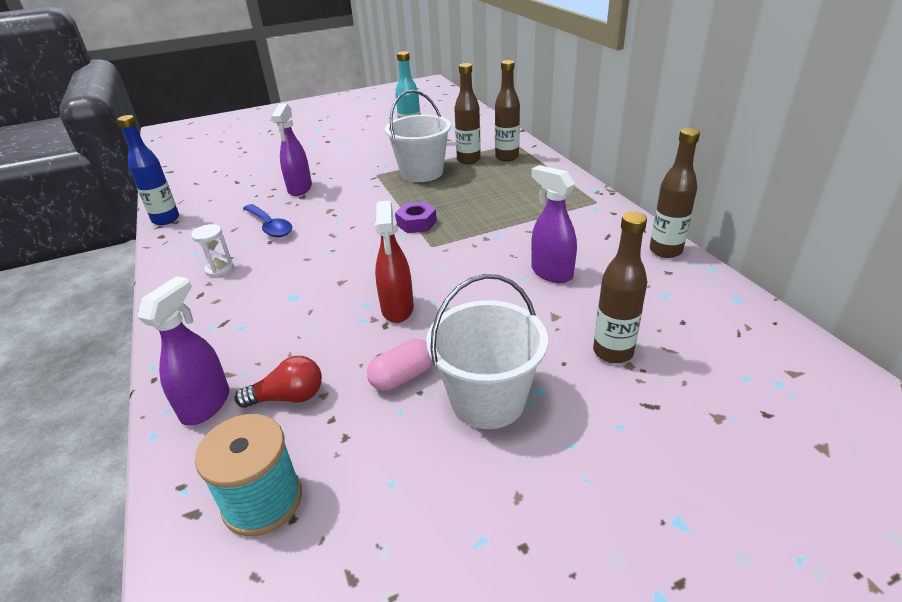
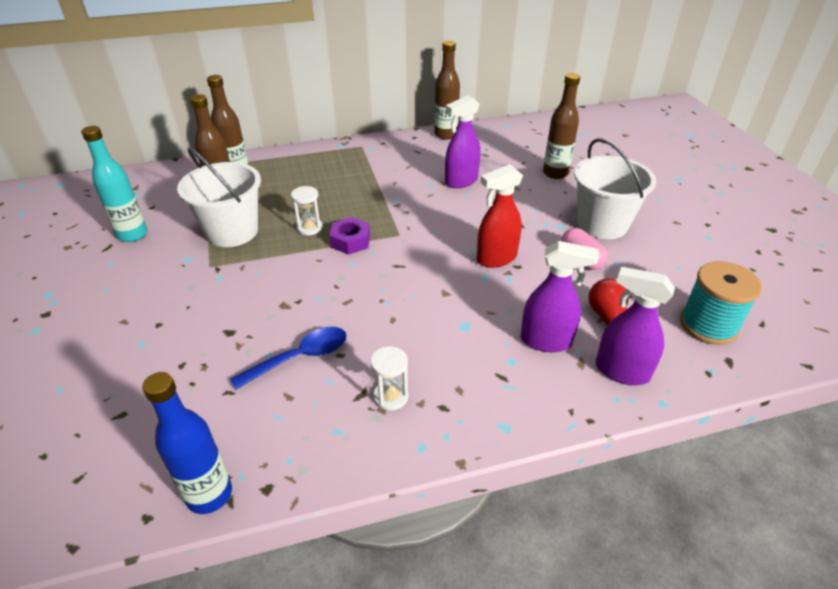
camera: 85 degrees left, 5 degrees up
(300, 189) = (203, 335): purple spray bottle -> purple spray bottle (546, 341)
(397, 309) = (496, 258): red spray bottle -> red spray bottle turned 150 degrees clockwise
(433, 201) = (309, 228): none -> white hourglass

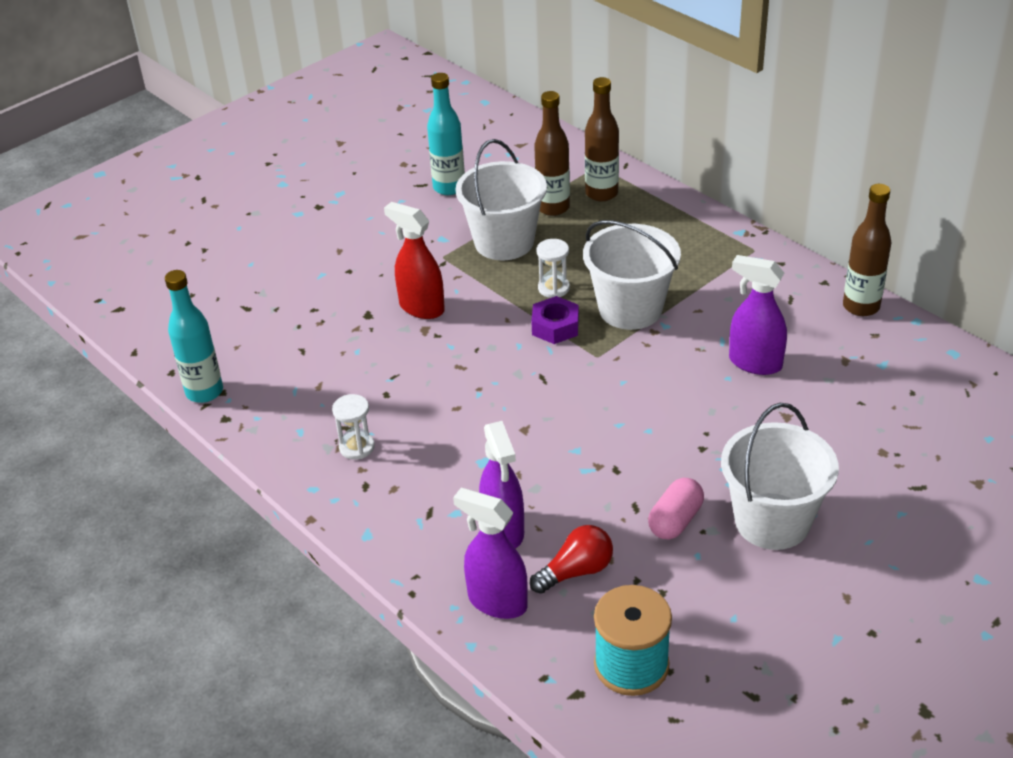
camera: 65 degrees right, 0 degrees up
(209, 494) = (204, 392): blue bottle -> turquoise bottle
(300, 357) = (366, 371): blue spoon -> none
(366, 205) = (630, 309): none -> white bucket
(496, 258) = (616, 447): red spray bottle -> red spray bottle (421, 307)
(555, 173) = (862, 442): brown bottle -> none
(621, 371) = (497, 602): purple spray bottle -> purple spray bottle turned 60 degrees counterclockwise

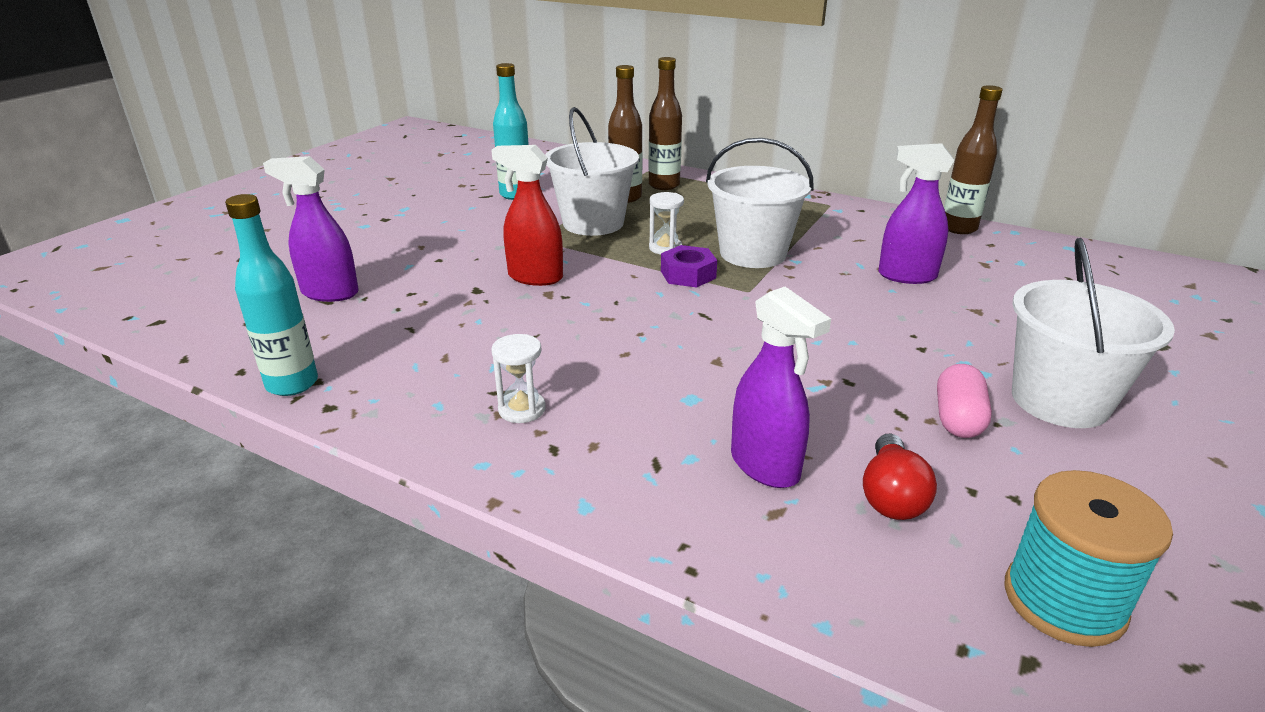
camera: 20 degrees left, 10 degrees down
(497, 602) = (818, 555): purple spray bottle -> purple spray bottle (329, 293)
(576, 571) = (891, 495): red light bulb -> red light bulb turned 150 degrees clockwise

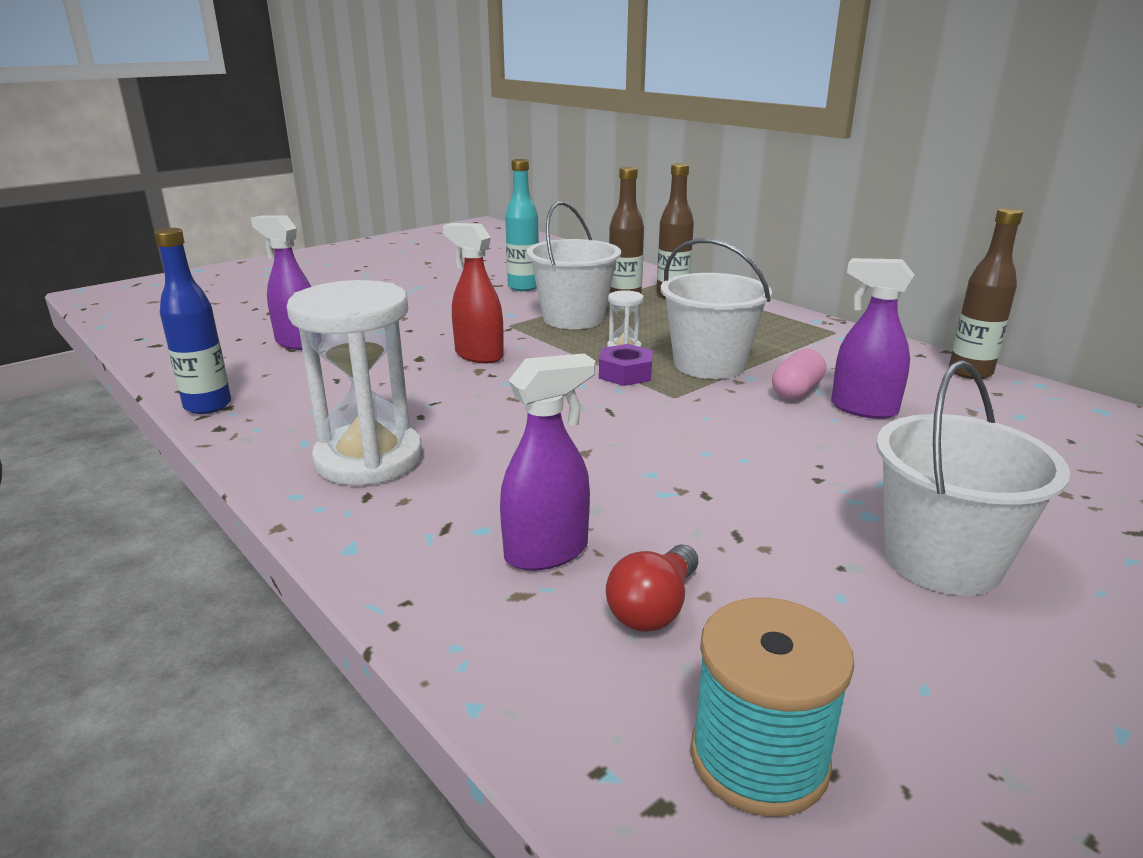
camera: 20 degrees right, 5 degrees down
(292, 384) = (208, 406): turquoise bottle -> blue bottle
(522, 409) = (369, 459): white hourglass -> white hourglass, size x2.32
(765, 466) = (547, 552): purple spray bottle -> purple spray bottle turned 105 degrees counterclockwise
(958, 418) = (797, 553): pink capsule -> pink capsule (796, 391)

